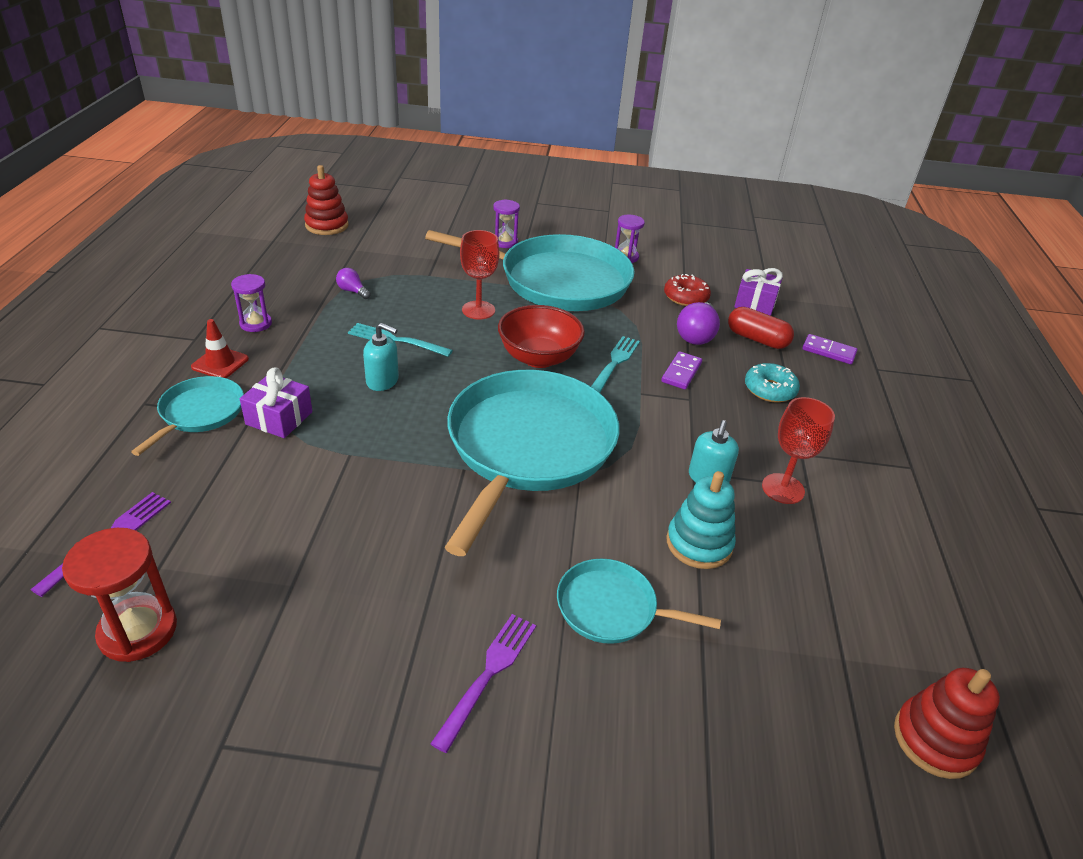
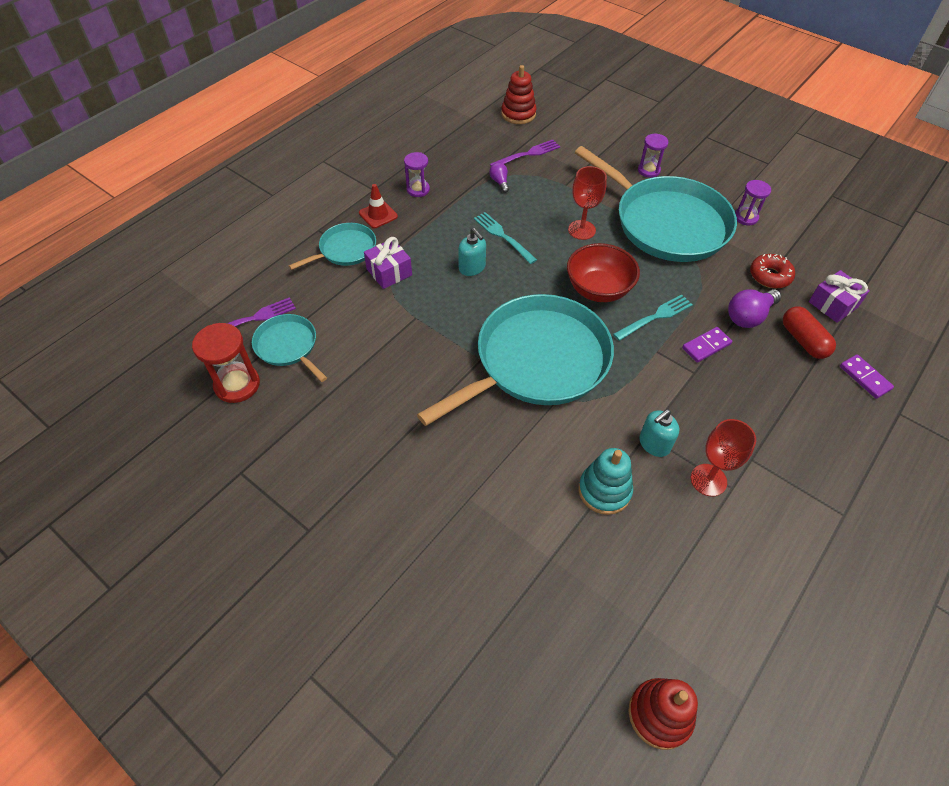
camera: 35 degrees right, 15 degrees up
(488, 675) = (400, 508): purple fork -> purple fork (527, 154)
(612, 608) = (506, 505): turquoise pan -> turquoise pan (288, 346)
(769, 390) = (773, 392): turquoise donut -> none

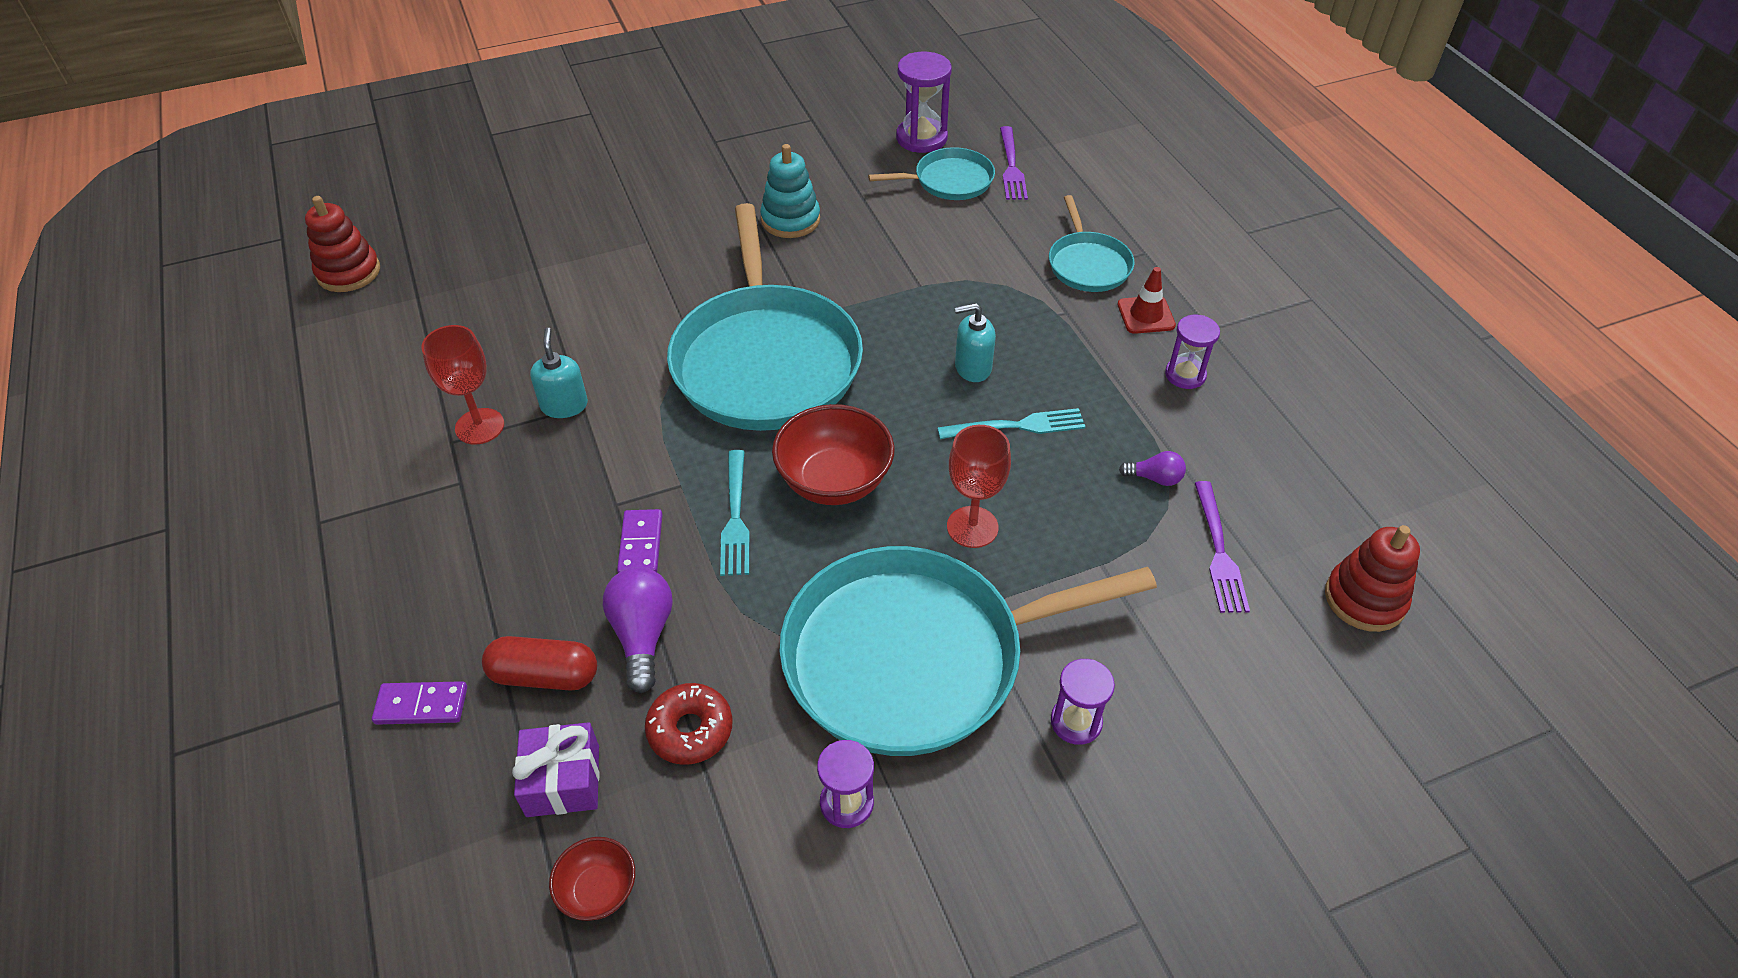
camera: 120 degrees right, 5 degrees down
(237, 385) = (921, 138): red hourglass -> purple hourglass
(389, 272) = (1018, 289): purple gift -> none
(604, 491) = (557, 336): turquoise stacking toy -> turquoise stacking toy (790, 220)
(853, 269) = (598, 890): none -> red bowl

